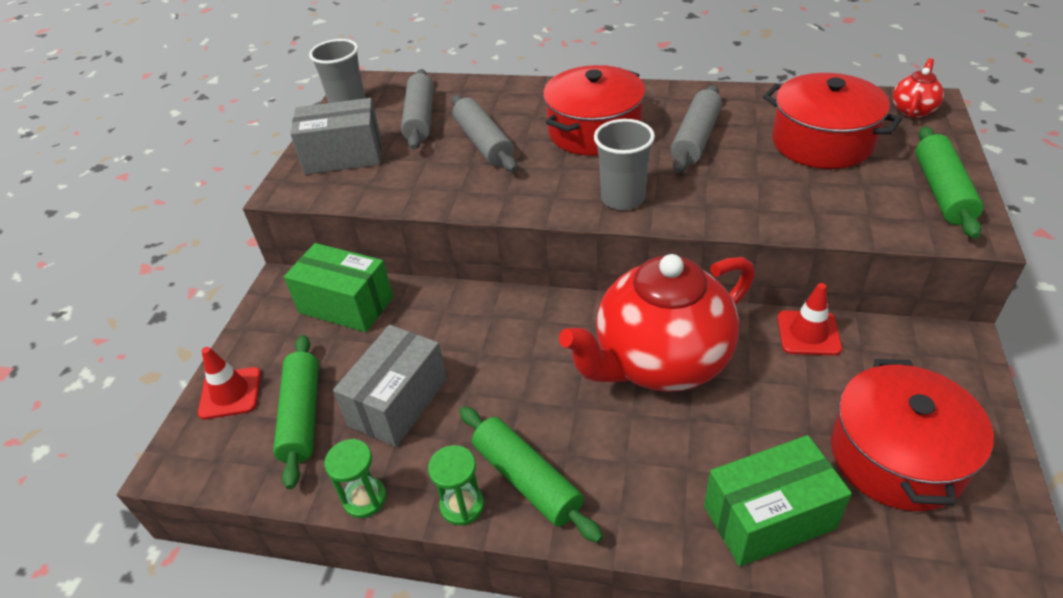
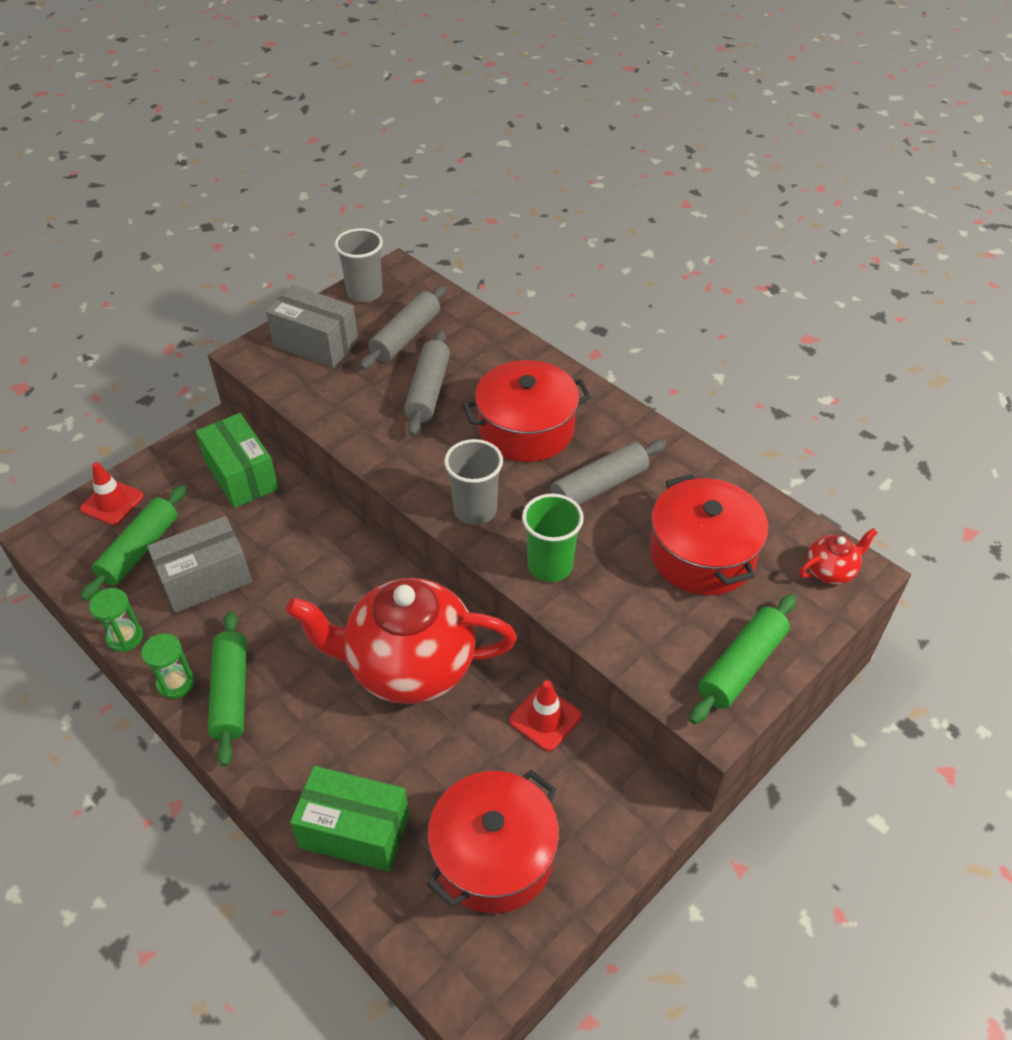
camera: 30 degrees right, 5 degrees up
(728, 203) = (550, 566): none -> green cup

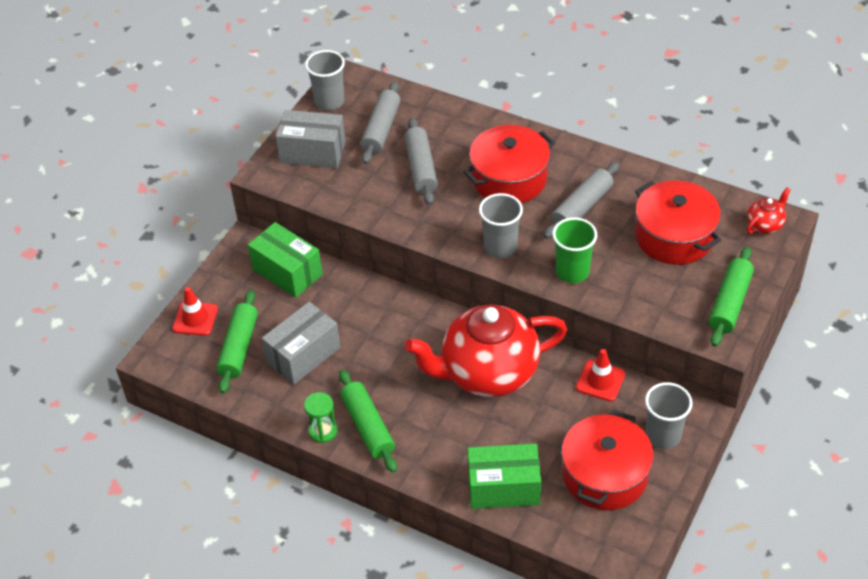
camera: 15 degrees left, 0 degrees up
(125, 637) = (265, 411): green hourglass -> none
(595, 822) = (663, 435): none -> grey cup

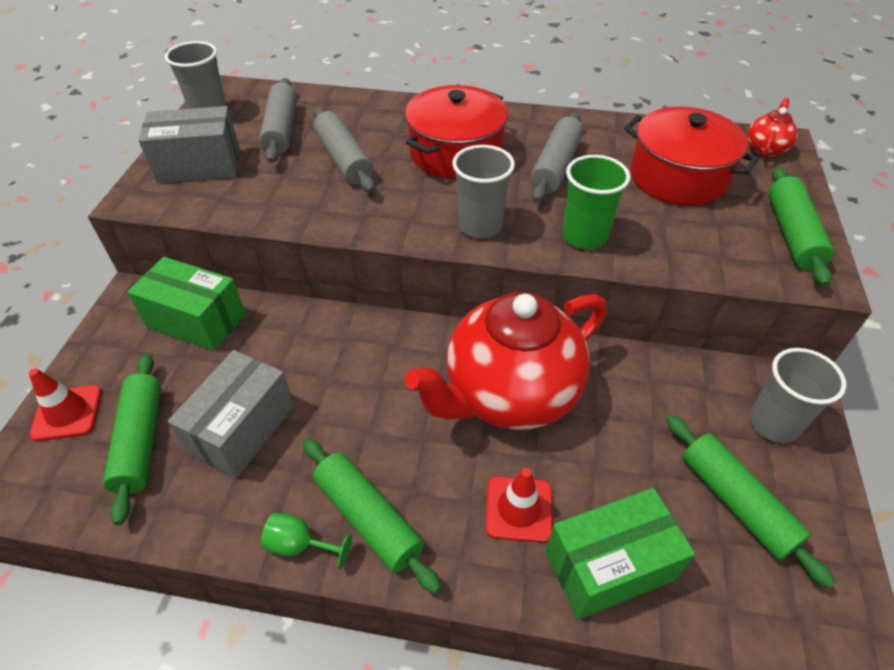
camera: 20 degrees left, 0 degrees up
(323, 431) = (300, 545): green hourglass -> green goblet
(600, 381) = (655, 369): red traffic cone -> red traffic cone (519, 509)
(604, 475) = (736, 502): red pot -> green rolling pin

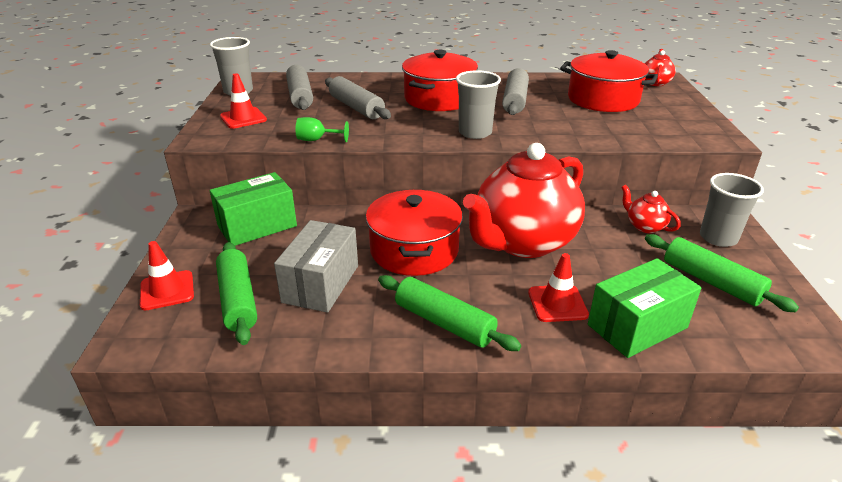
camera: 10 degrees left, 15 degrees down
(196, 321) = (257, 226): green box -> green box turned 45 degrees counterclockwise
(199, 165) = (243, 118): grey box -> red traffic cone
(300, 545) = (396, 344): green goblet -> green goblet (317, 140)
(369, 388) = (414, 250): none -> red pot
(584, 236) = (552, 132): green cup -> none
(679, 388) = (645, 226): none -> red teapot
(792, 234) = (692, 120): green rolling pin -> none

